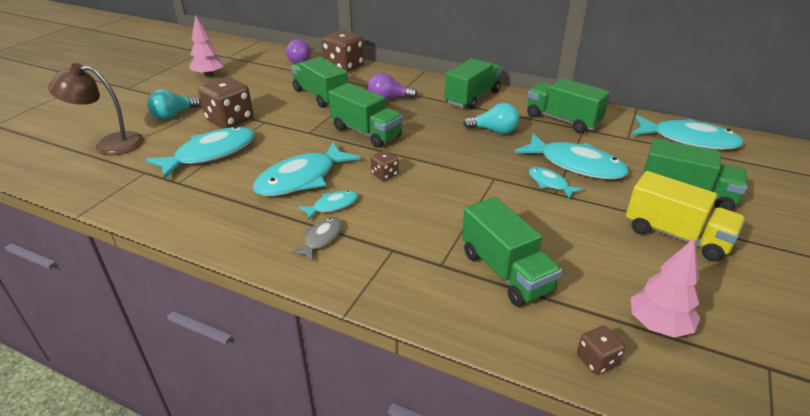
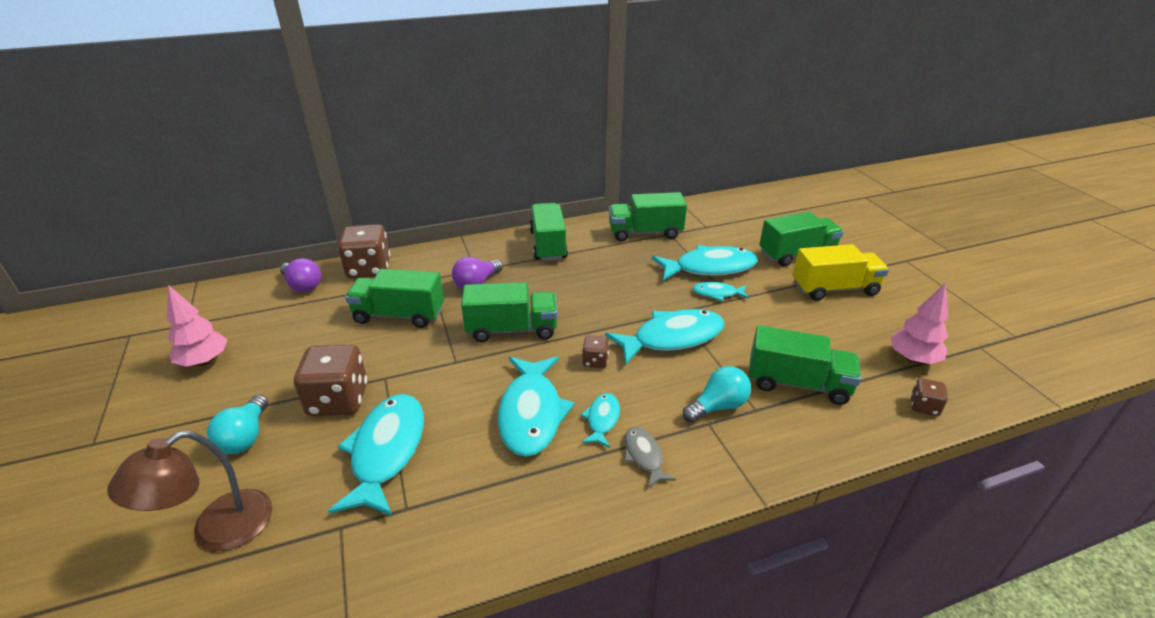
camera: 45 degrees left, 0 degrees up
(494, 131) = (613, 269): turquoise light bulb -> turquoise light bulb (718, 406)
(688, 140) = (740, 210): turquoise fish -> turquoise fish (672, 338)

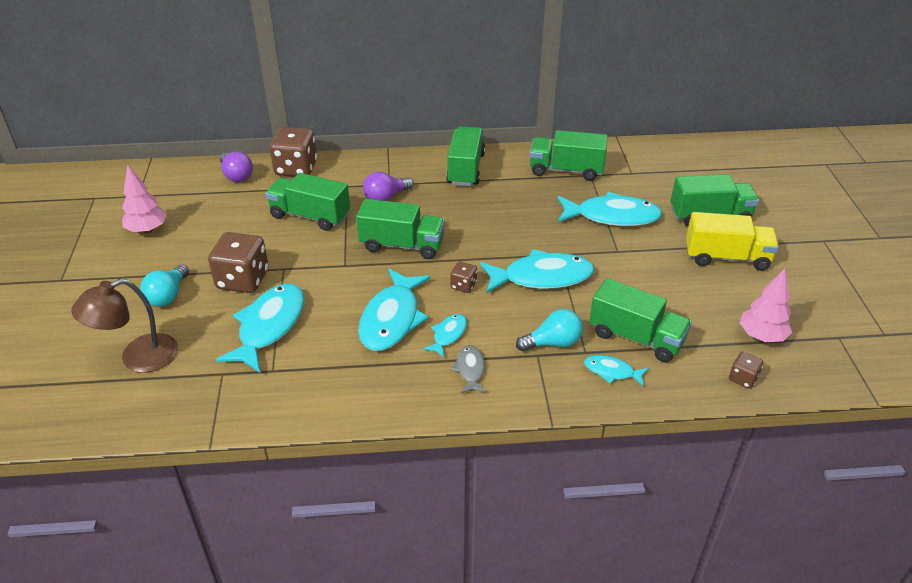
camera: 15 degrees right, 5 degrees up
(717, 293) = (606, 243): turquoise fish -> turquoise fish (612, 371)

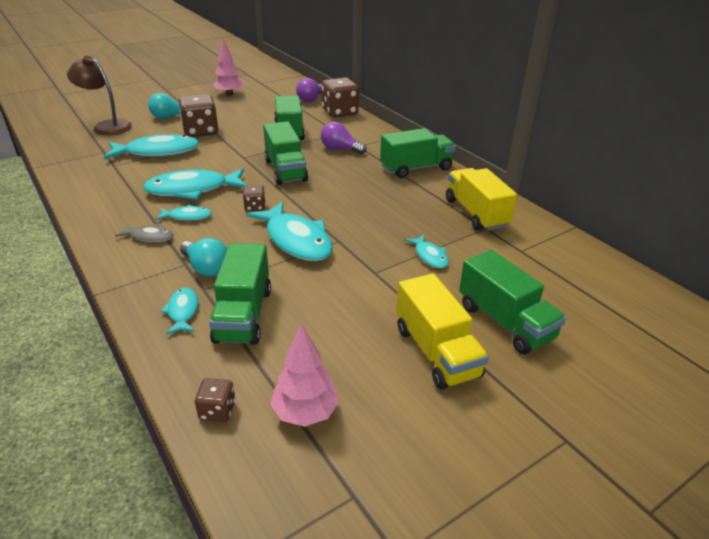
camera: 60 degrees right, 5 degrees down
(470, 369) = (149, 237): grey fish -> grey fish turned 45 degrees clockwise
(566, 170) = (476, 213): green truck -> yellow truck
(612, 216) = (430, 256): turquoise fish -> turquoise fish, size x0.50

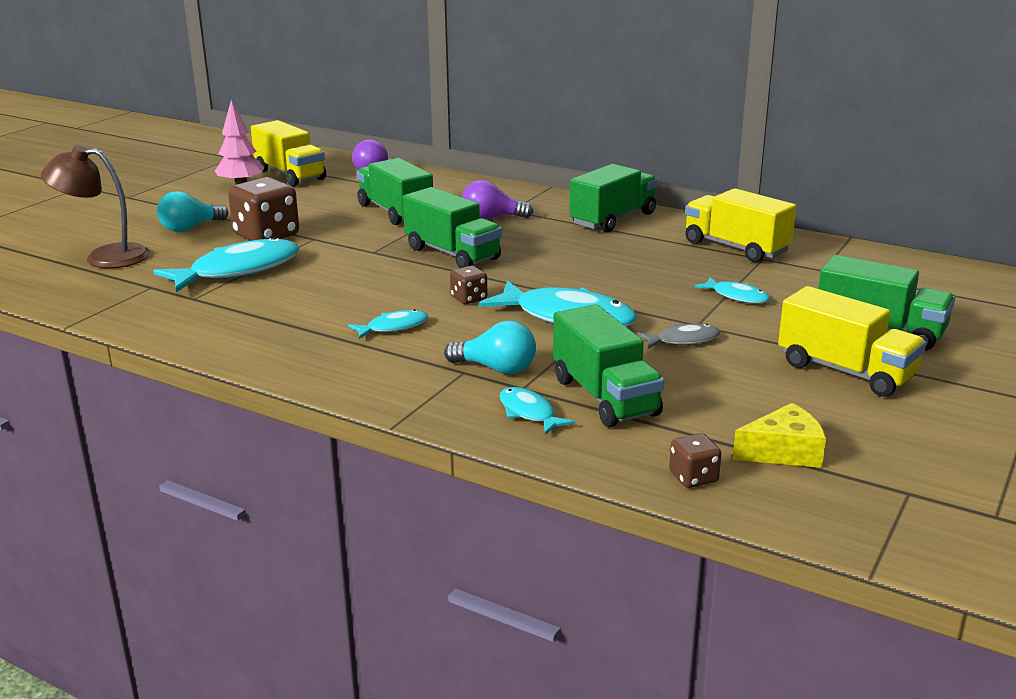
camera: 25 degrees left, 10 degrees down
(149, 237) = (374, 358): grey fish -> grey fish (683, 340)
(192, 190) = (356, 299): turquoise fish -> none
(263, 92) = (290, 175): none -> yellow truck
(305, 412) = (783, 452): pink tree -> yellow cheese
(340, 112) = (434, 179): brown dice -> none

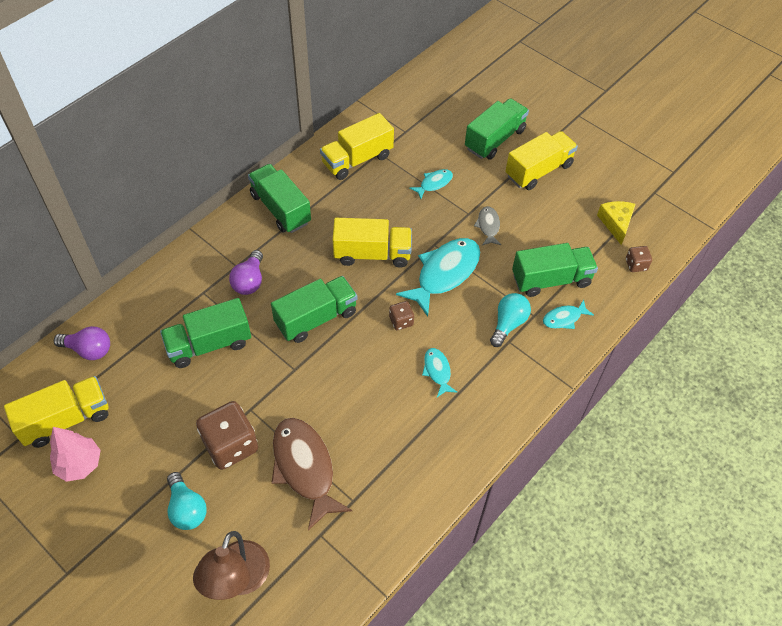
camera: 80 degrees left, 30 degrees up
(238, 270) = (305, 468): turquoise fish -> brown fish
(574, 272) = (372, 254): none -> yellow truck

